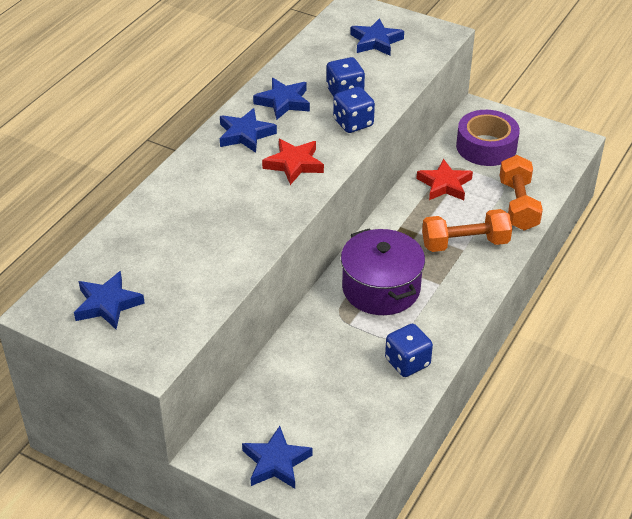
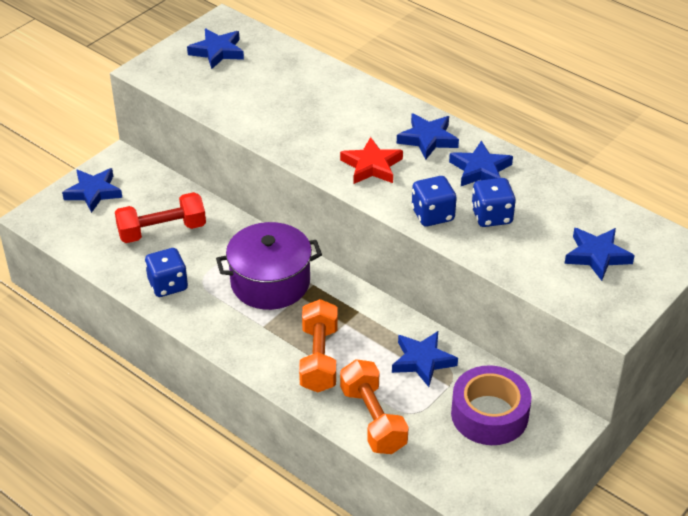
camera: 100 degrees right, 0 degrees up
(328, 384) = (162, 231): none -> red dumbbell
(444, 184) = (422, 361): red star -> blue star
(518, 205) = (373, 419): orange dumbbell -> orange dumbbell turned 60 degrees clockwise

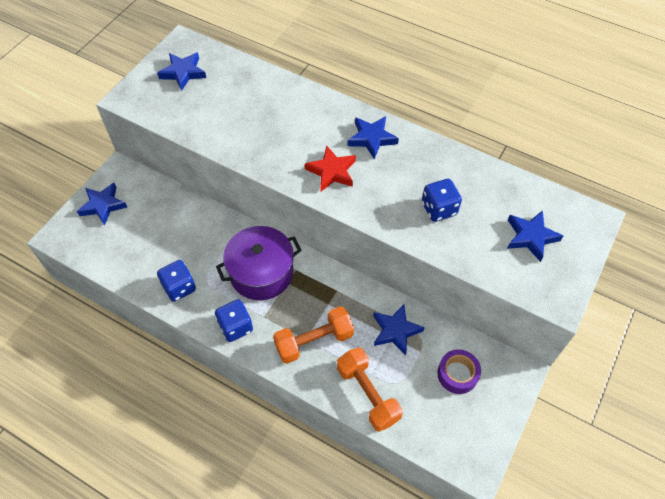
camera: 10 degrees left, 15 degrees up
(162, 231) = (165, 235): red dumbbell -> none
(319, 358) = (314, 341): orange dumbbell -> orange dumbbell turned 75 degrees clockwise
(433, 215) = (391, 214): blue dice -> blue dice (236, 327)
(480, 170) = (420, 163): blue star -> none
(489, 414) = (457, 374): purple tape -> purple tape, size x0.66

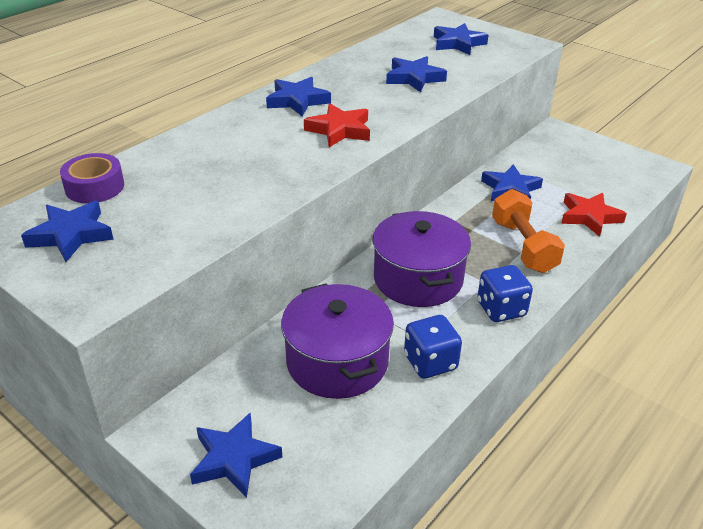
camera: 80 degrees left, 20 degrees down
(176, 238) = (337, 361): none -> purple pot
(367, 394) = (589, 217): orange dumbbell -> red star
(439, 209) = (414, 78): blue dice -> blue star
(457, 374) = (561, 161): purple tape -> purple tape (94, 187)

